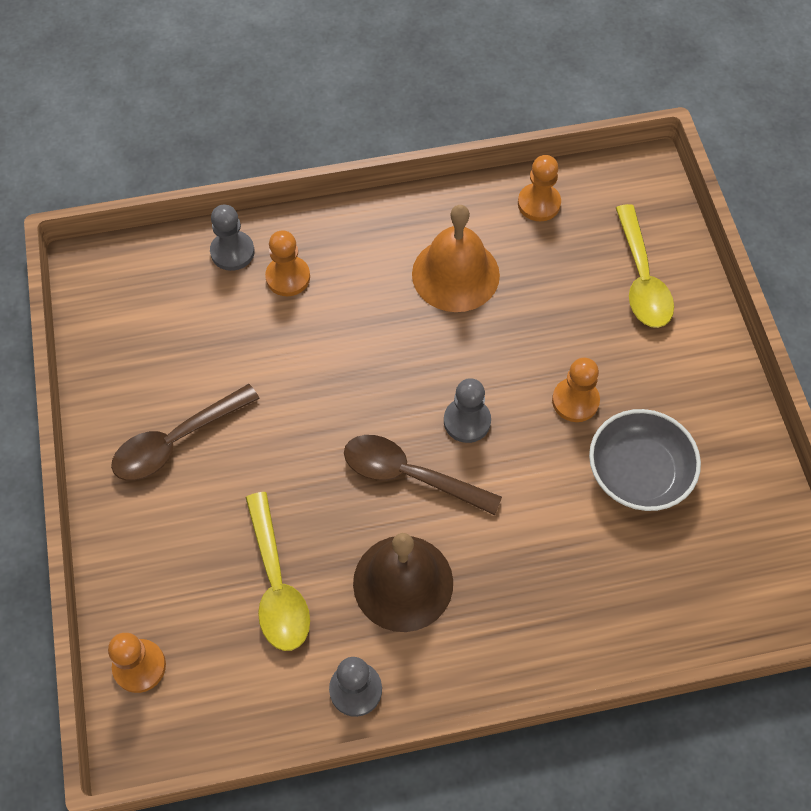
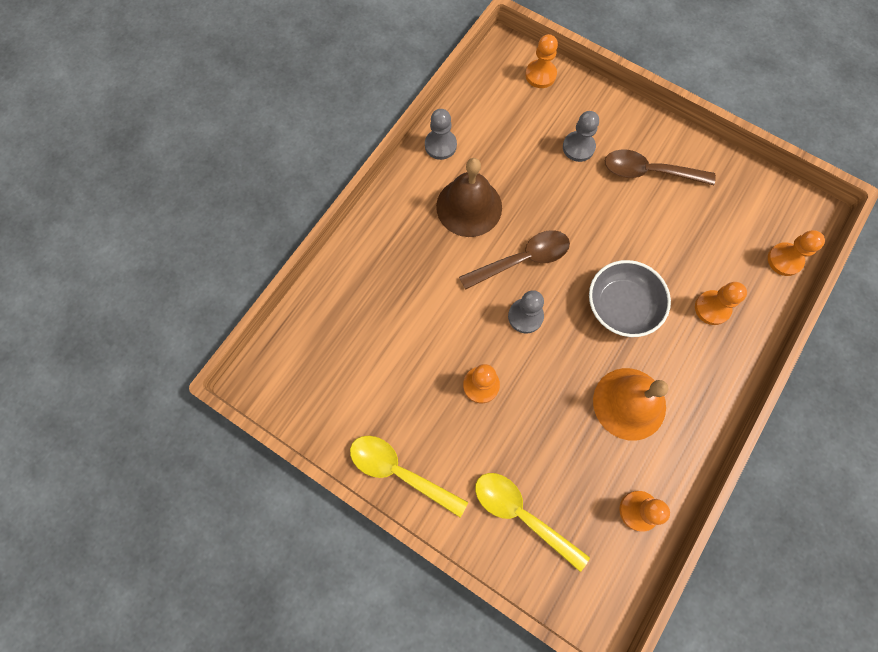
camera: 135 degrees right, 10 degrees up
(171, 255) = (784, 260): none -> orange pawn
(176, 441) = (649, 172): brown spoon -> brown spoon turned 90 degrees counterclockwise
(232, 252) = (759, 294): grey pawn -> grey pawn (578, 147)
(277, 584) = (524, 155): yellow spoon -> yellow spoon (399, 471)
(638, 472) = (408, 373): grey bowl -> grey bowl (622, 306)

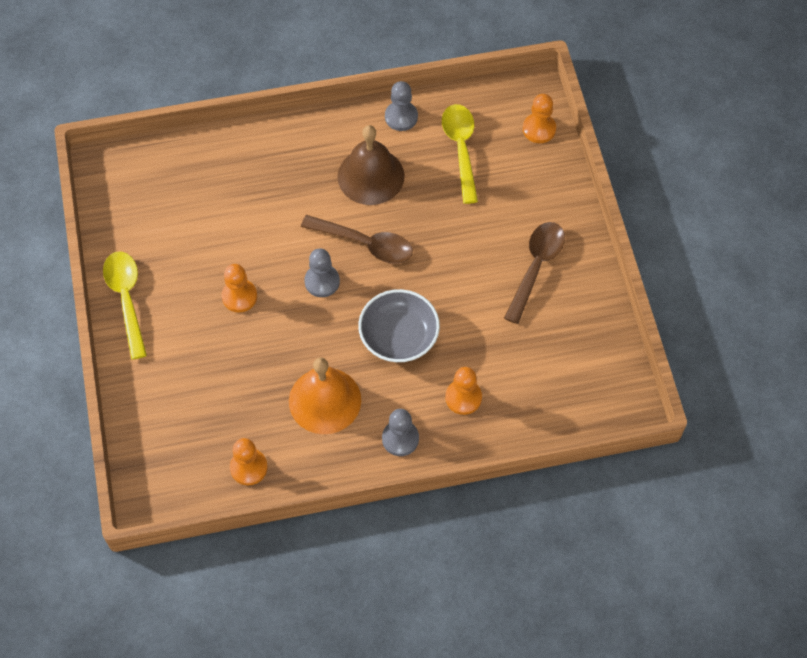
camera: 45 degrees right, 10 degrees down
(521, 514) = (171, 396): yellow spoon -> yellow spoon (461, 149)
(578, 147) = (503, 204): grey pawn -> grey pawn (400, 439)
(649, 172) = (536, 267): brown spoon -> brown spoon turned 60 degrees clockwise
(784, 260) = (563, 417): orange pawn -> none

